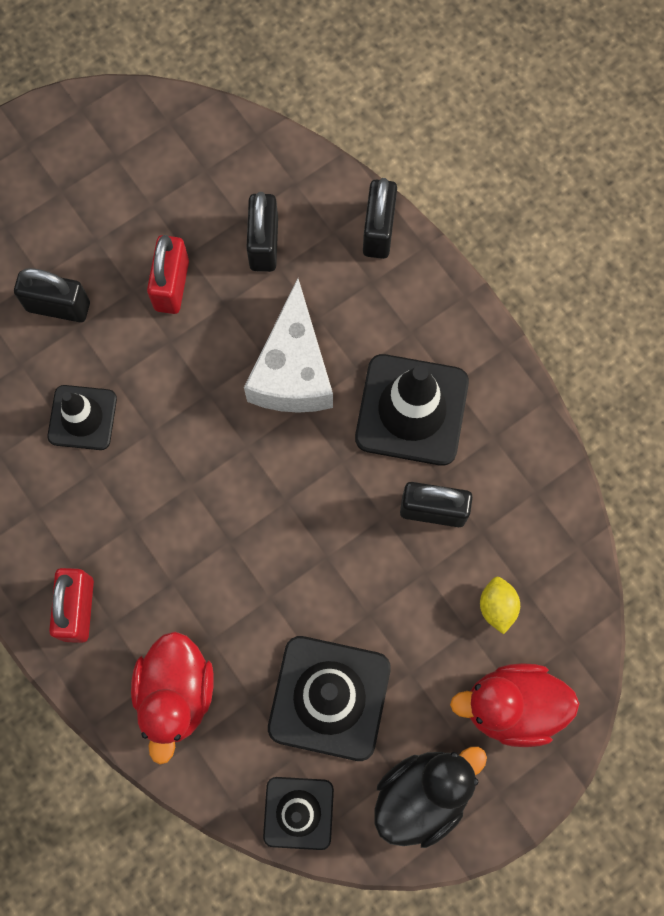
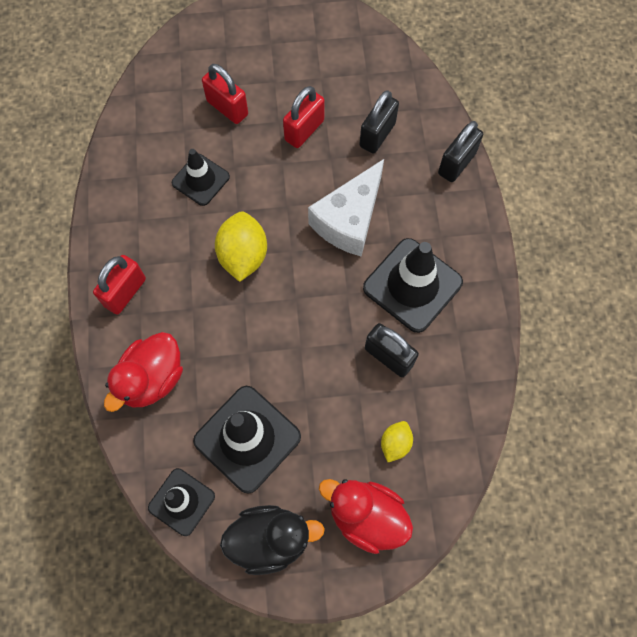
camera: 30 degrees right, 5 degrees down
(58, 306) = (227, 108): black padlock -> red padlock
(193, 484) = (243, 256): none -> yellow lemon

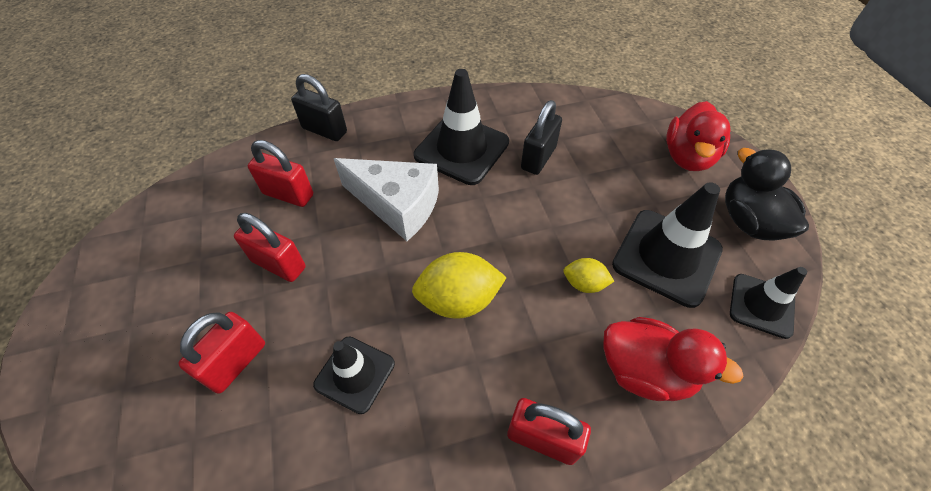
camera: 100 degrees left, 15 degrees down
(377, 135) = (288, 194): black padlock -> red padlock
(395, 443) = (616, 145): yellow lemon -> yellow lemon (584, 284)

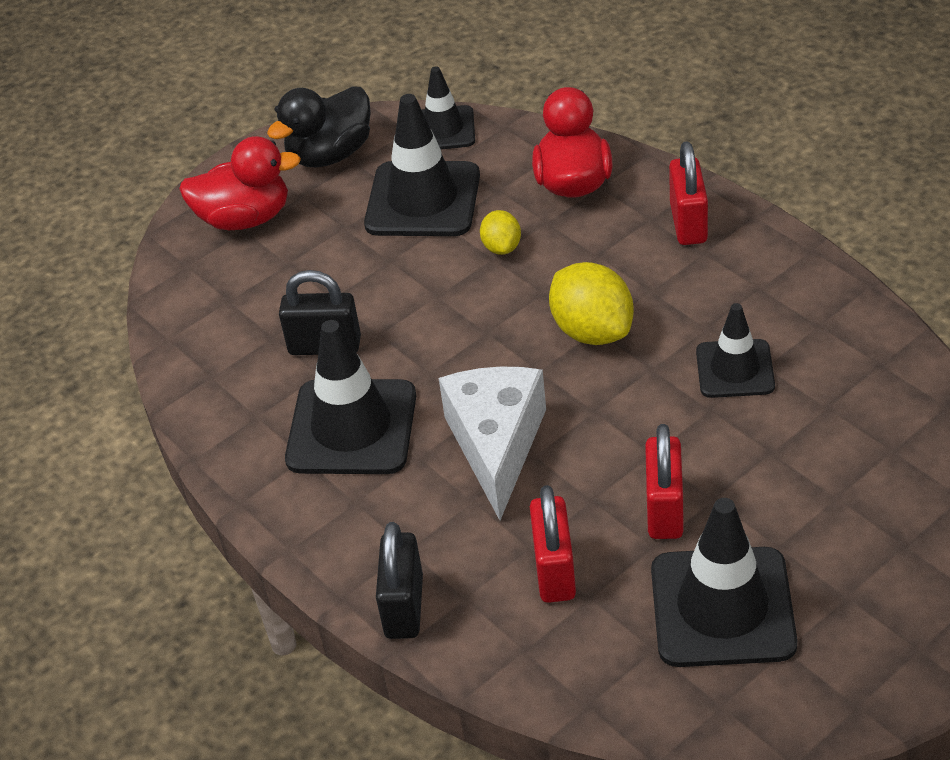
camera: 110 degrees left, 10 degrees down
(191, 257) = (722, 607): none -> black traffic cone
(236, 362) = (801, 468): red padlock -> none

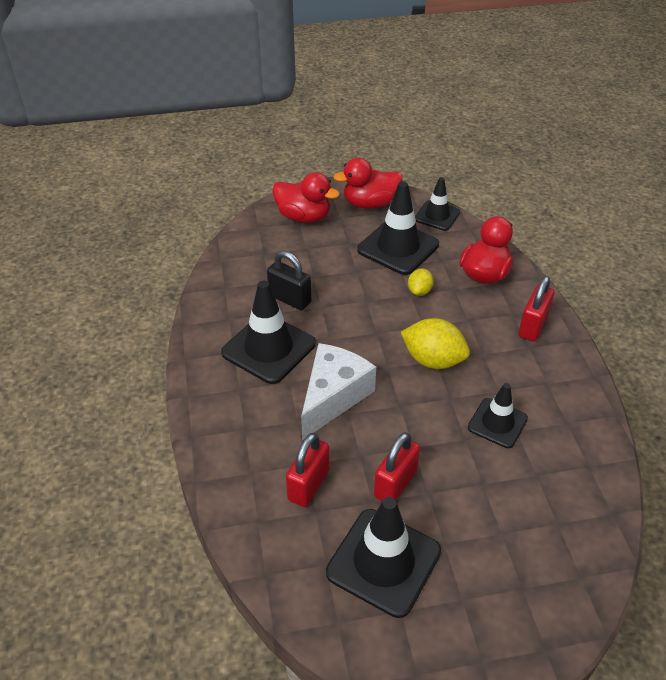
camera: 25 degrees right, 0 degrees up
(330, 154) = (370, 203): black duck -> red duck
(404, 607) = (217, 459): black padlock -> none
(592, 331) = (433, 360): yellow lemon -> yellow lemon turned 60 degrees counterclockwise

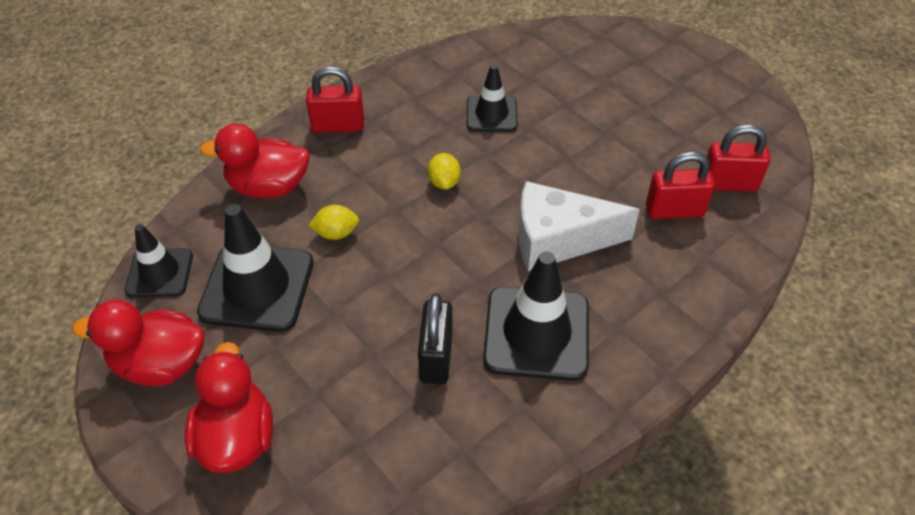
camera: 120 degrees left, 5 degrees up
(370, 203) = (160, 364): red duck -> red duck turned 135 degrees clockwise
(383, 562) = (694, 134): black traffic cone -> none
(395, 484) = (617, 155): red padlock -> red padlock (728, 184)
(433, 360) = (444, 182): yellow lemon -> yellow lemon, size x0.56

